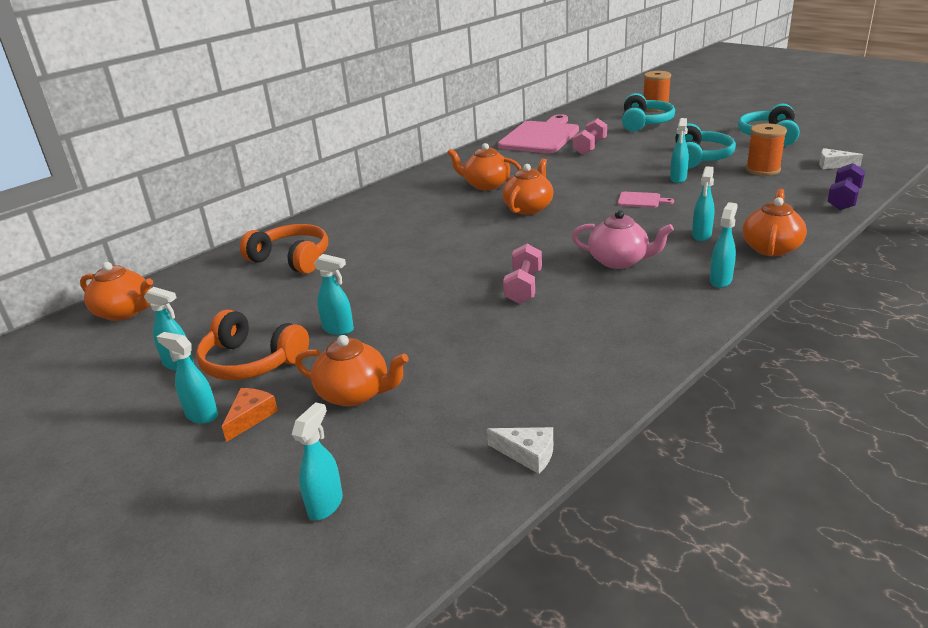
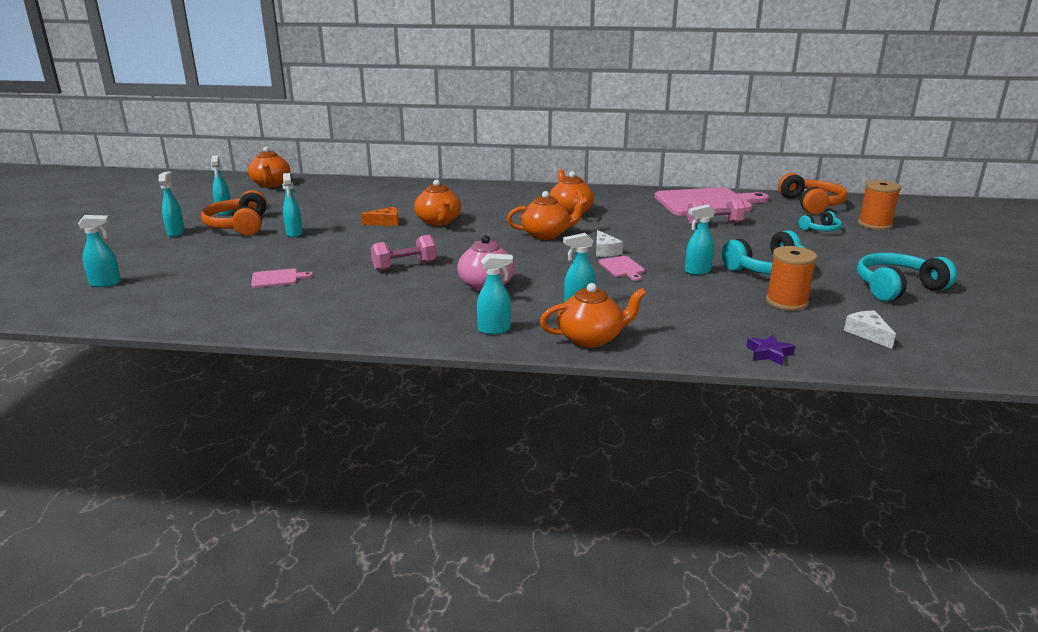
camera: 50 degrees right, 5 degrees down
(251, 417) = (181, 243): orange cheese -> orange cheese (385, 222)
(291, 259) = (375, 197): orange headphones -> orange headphones (811, 204)
(355, 394) = (221, 258): orange teapot -> orange teapot (438, 222)
(470, 366) = (277, 278): none -> pink cutting board
(528, 454) = (182, 319): white cheese -> white cheese (605, 251)
(644, 123) = (820, 229): turquoise headphones -> turquoise headphones, size x0.54
(843, 199) = (769, 354): purple dumbbell -> purple star

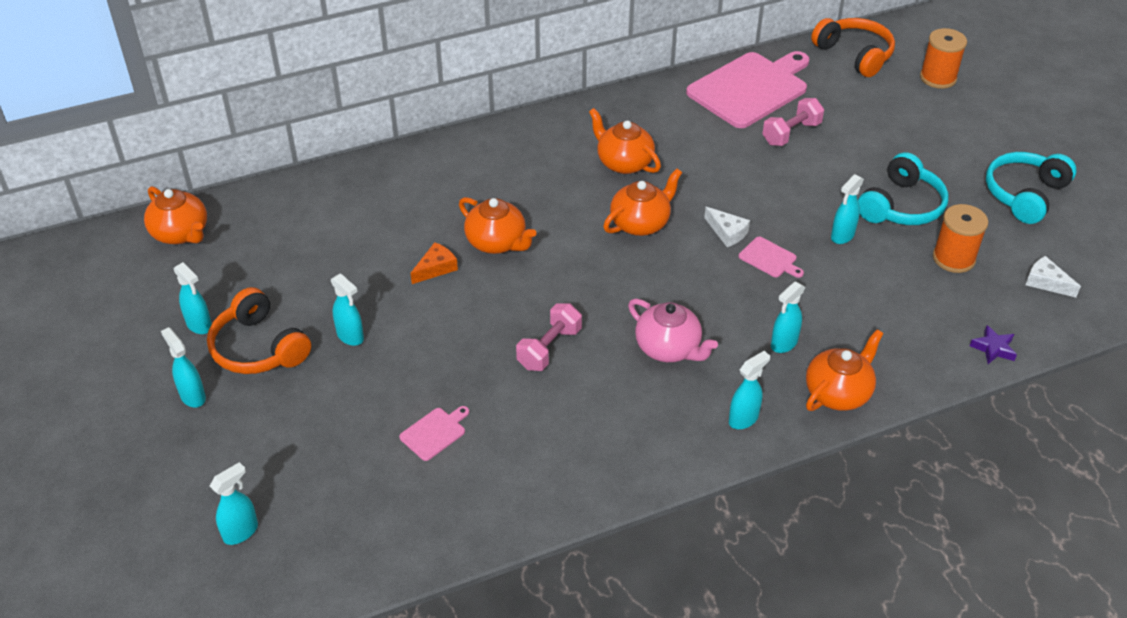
camera: 30 degrees left, 20 degrees up
(820, 229) = (896, 107): turquoise headphones -> none

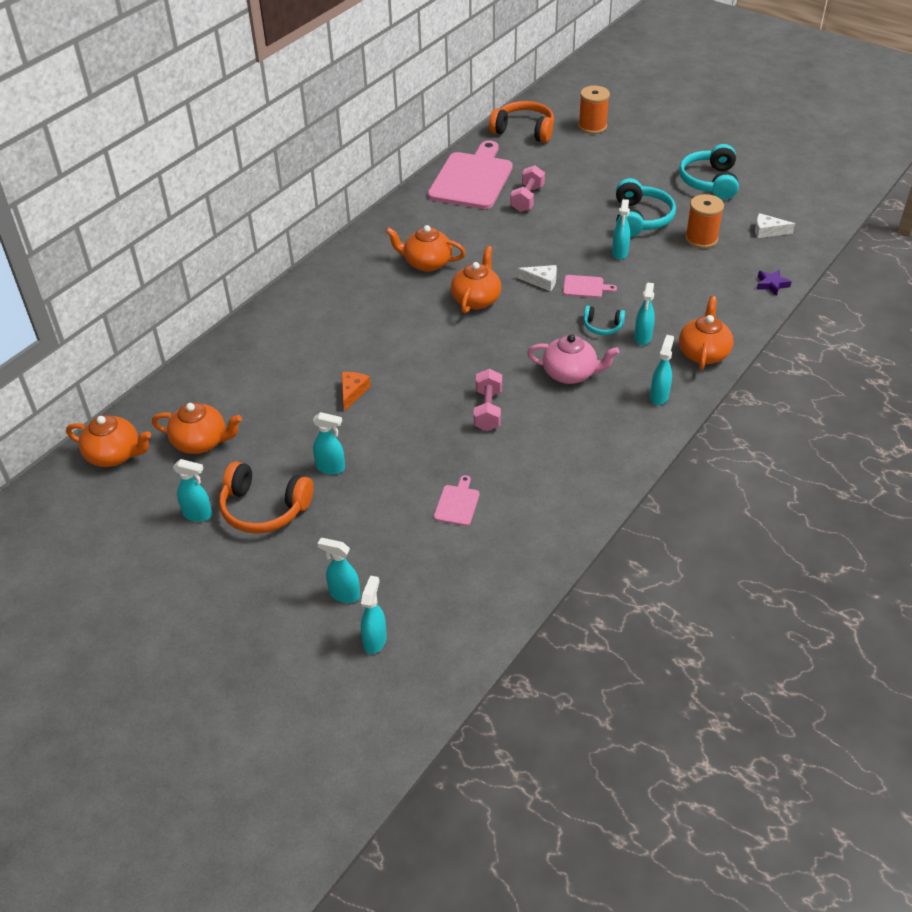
camera: 30 degrees left, 0 degrees up
(192, 396) = (243, 567): turquoise spray bottle -> turquoise spray bottle (344, 594)
(497, 242) = (383, 355): orange teapot -> orange teapot (201, 442)
(750, 311) = (602, 326): none -> turquoise headphones

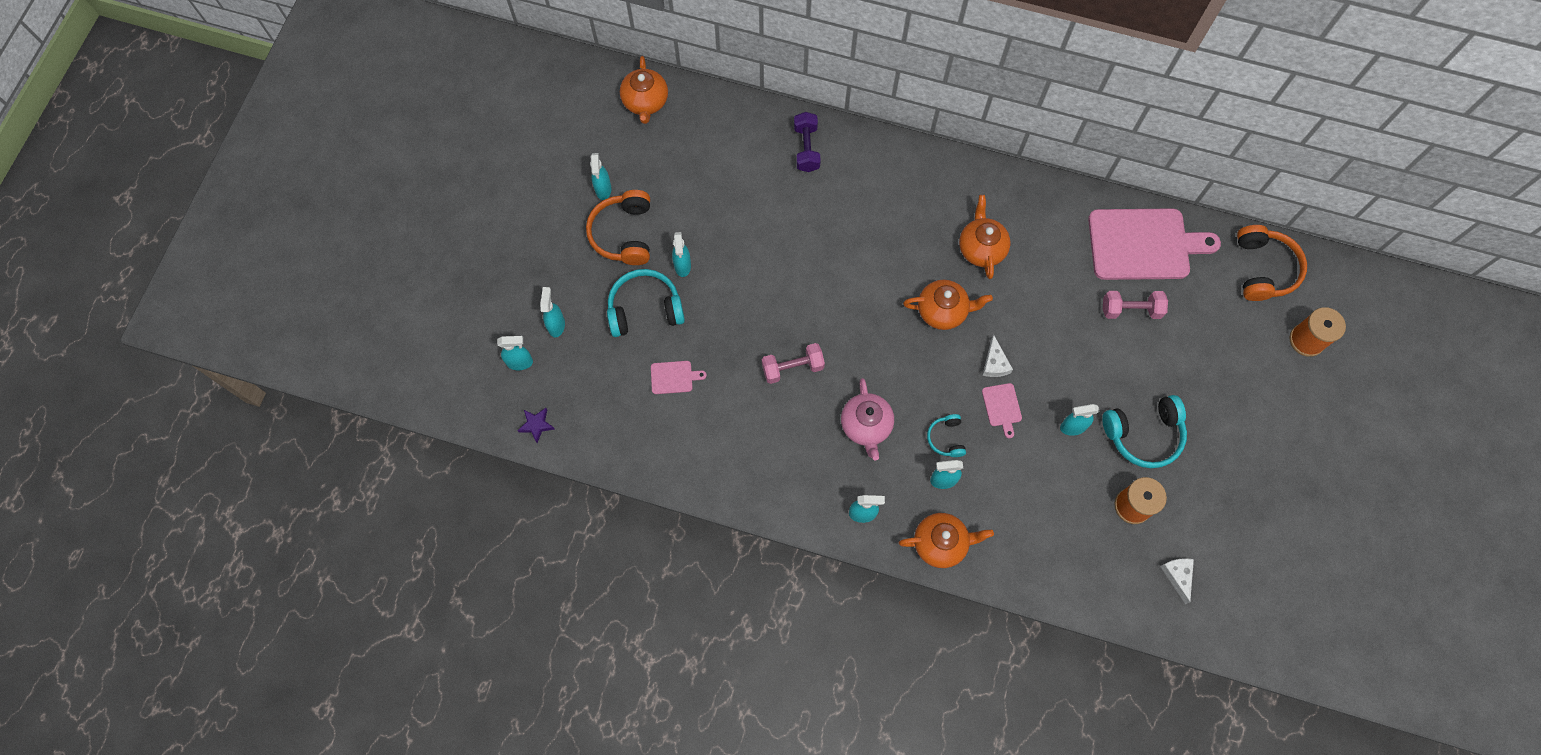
camera: 70 degrees right, 25 degrees up
(201, 442) = (679, 157): orange teapot -> none
(255, 347) = (806, 148): none -> purple dumbbell
(353, 392) = (777, 249): orange cheese -> none
(710, 182) = (1249, 495): turquoise headphones -> turquoise headphones (645, 309)
(771, 285) = (1079, 594): purple star -> purple star (536, 425)

